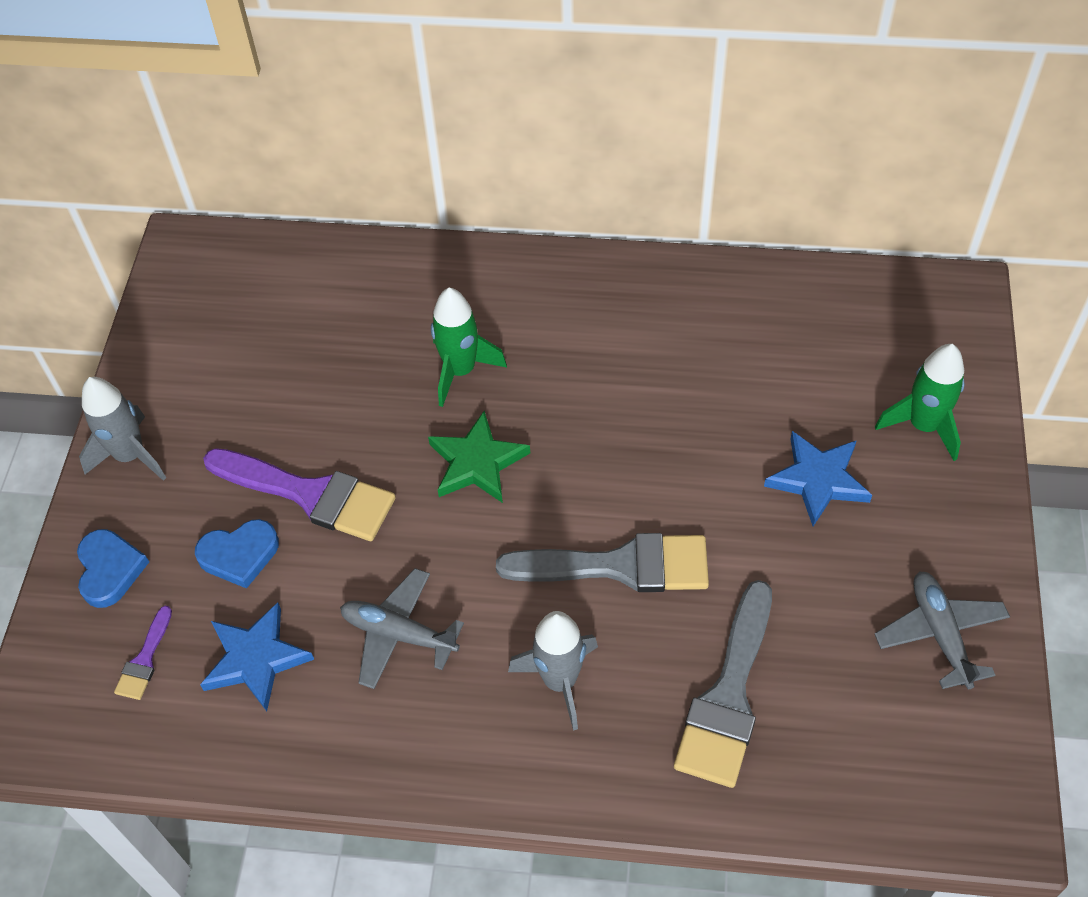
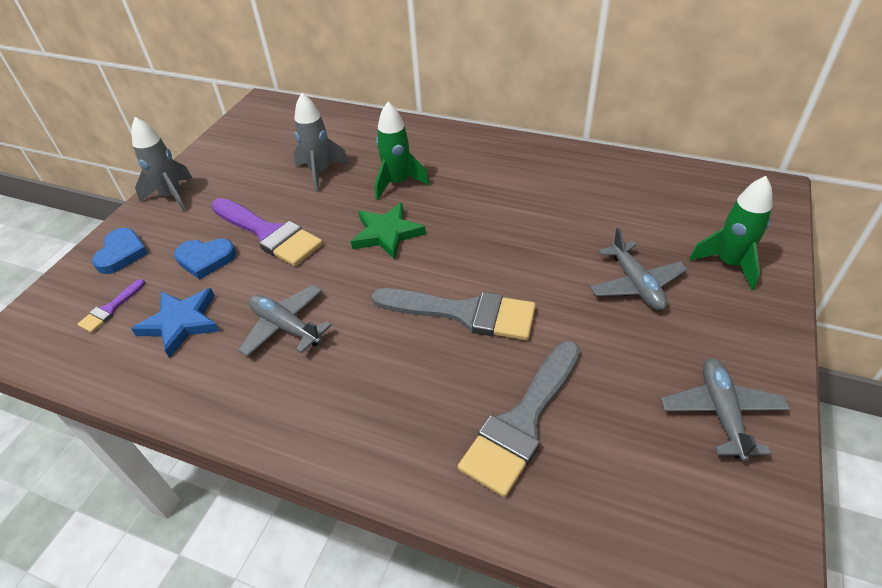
camera: 15 degrees right, 10 degrees down
(560, 681) = (389, 382): grey rocket -> grey rocket (320, 172)
(818, 480) = (636, 284): blue star -> grey plane

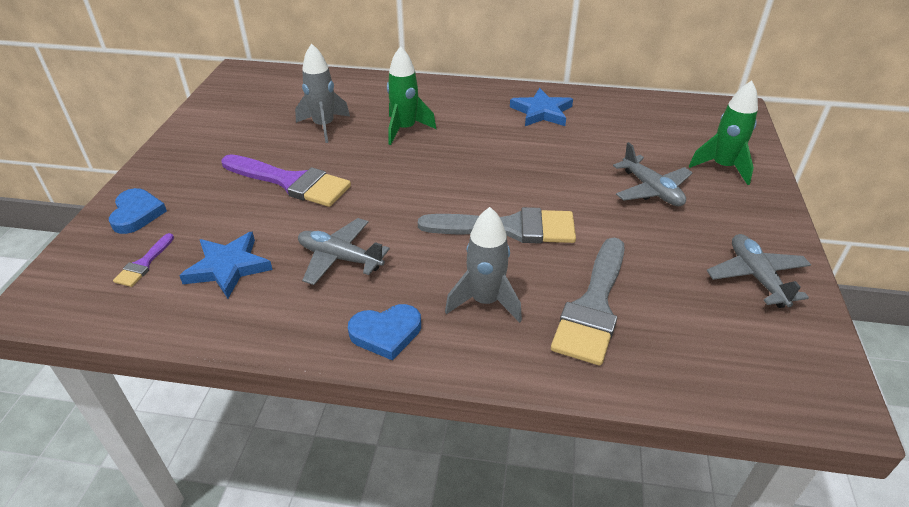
camera: 15 degrees left, 5 degrees down
(172, 196) = (173, 158): grey rocket -> grey rocket (485, 301)
(206, 259) = (232, 210): blue heart -> blue heart (386, 333)
(387, 234) = (411, 171): green star -> none
(546, 174) = (542, 112): none -> blue star

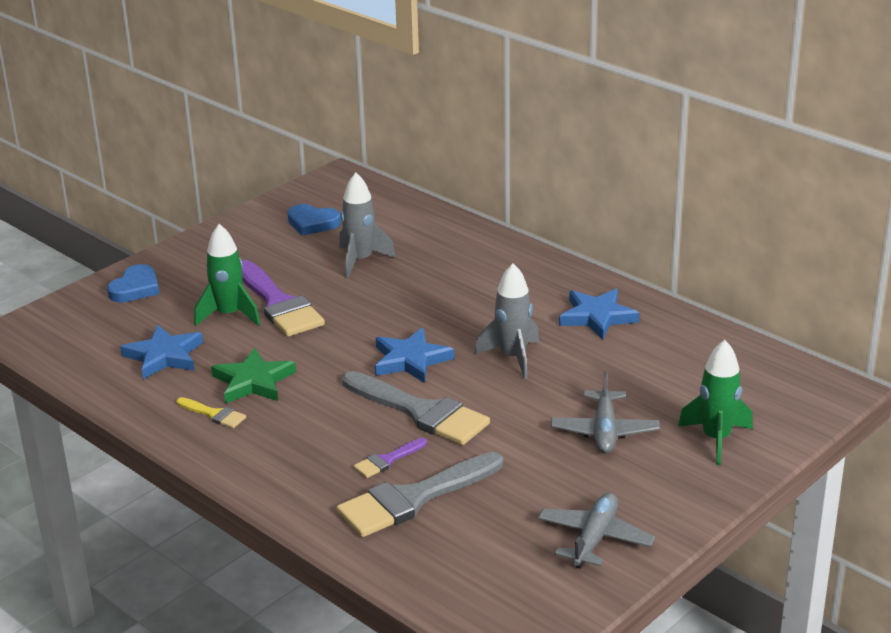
camera: 35 degrees right, 10 degrees down
(144, 264) = (108, 330): purple brush -> purple brush (387, 460)
(335, 305) = (214, 414): none -> yellow brush
(340, 258) = (253, 381): grey plane -> green star
(386, 333) = (229, 449): blue heart -> blue heart (312, 223)
(405, 129) = (434, 289): green rocket -> green rocket (229, 315)
(451, 189) = (411, 360): none -> blue star
(485, 301) = (330, 459): grey rocket -> grey rocket (512, 358)

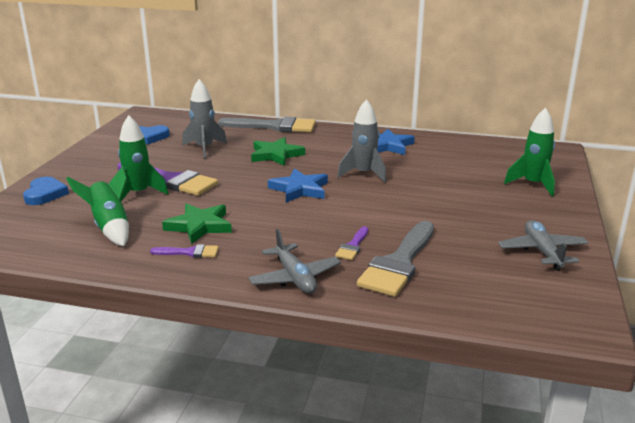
camera: 30 degrees left, 5 degrees down
(164, 356) = (110, 227): blue star -> green rocket
(214, 414) = (189, 252): yellow brush -> purple brush
(420, 412) = (341, 214): grey brush -> grey brush (274, 126)
(436, 295) = (276, 155): none -> green star
(604, 431) = (468, 196): grey plane -> grey plane (295, 278)

